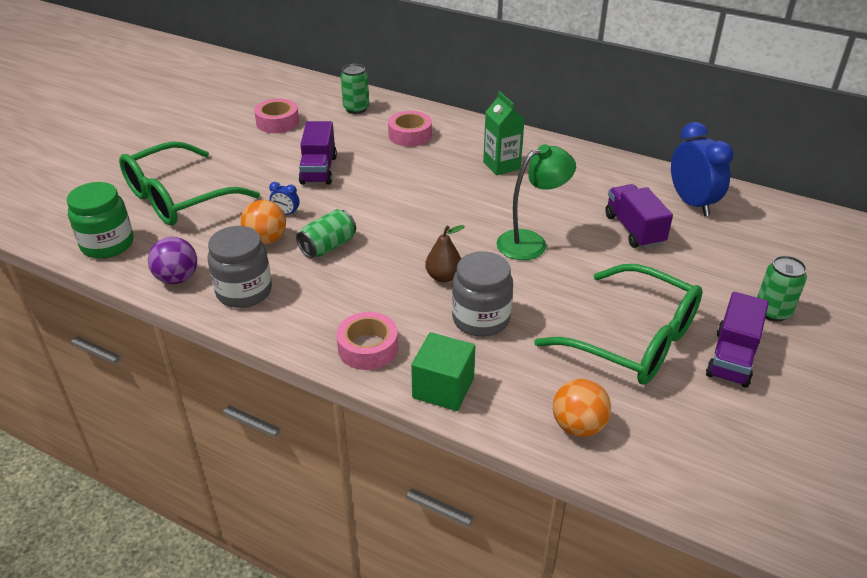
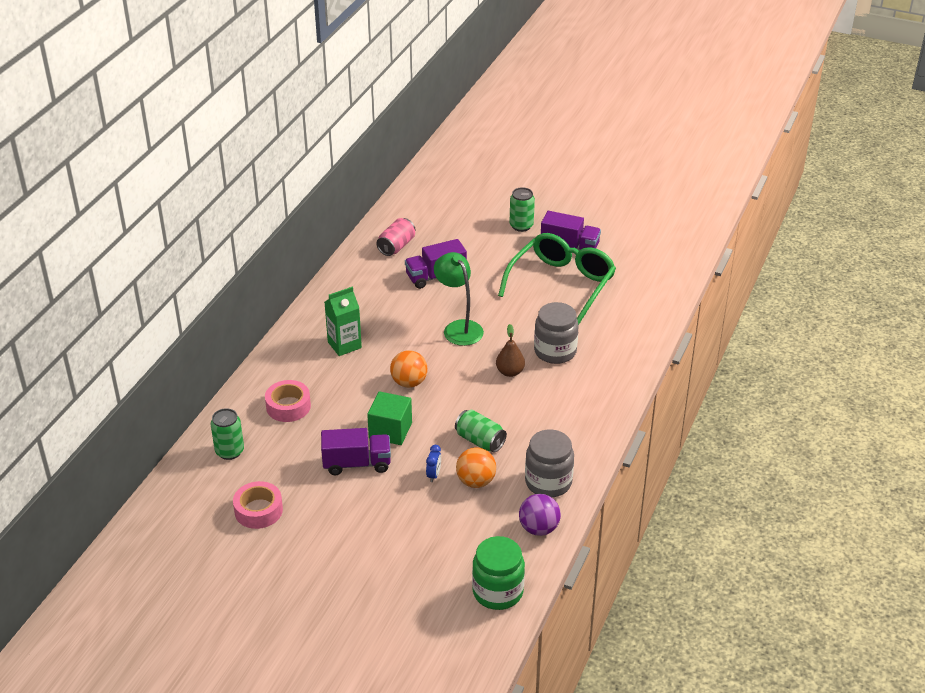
camera: 95 degrees left, 0 degrees up
(179, 198) = (414, 558): green glasses -> none
(368, 348) = (597, 404): pink tape -> none
(443, 388) = (627, 366): green cube -> green cube (390, 430)
(578, 426) = (644, 309): orange ball -> orange ball (409, 382)
(691, 203) = (396, 246): blue clock -> pink can

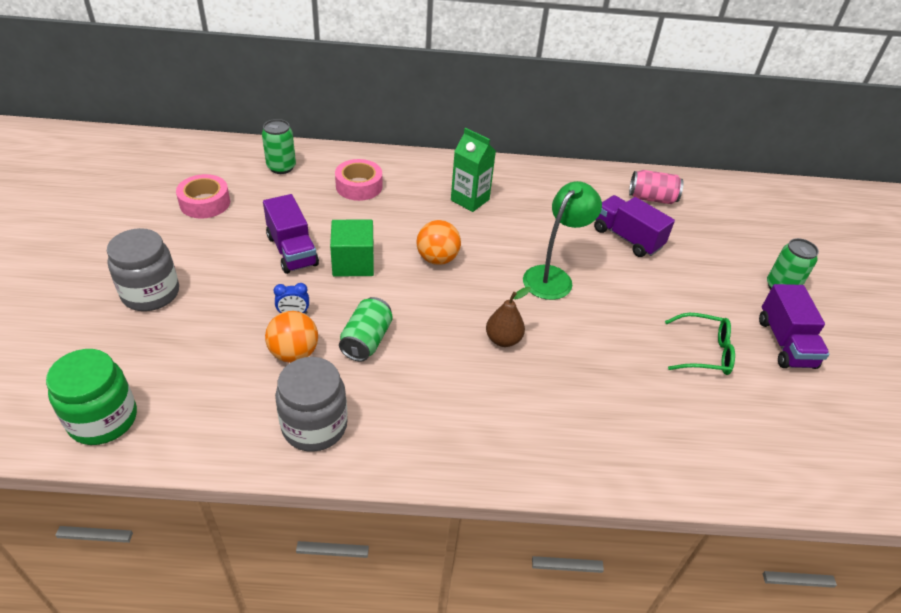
camera: 65 degrees right, 5 degrees up
(539, 528) = (224, 436): purple ball -> none
(555, 351) = (568, 375): grey jar -> grey jar (151, 293)
(561, 284) = (703, 352): green glasses -> green glasses, size x0.52

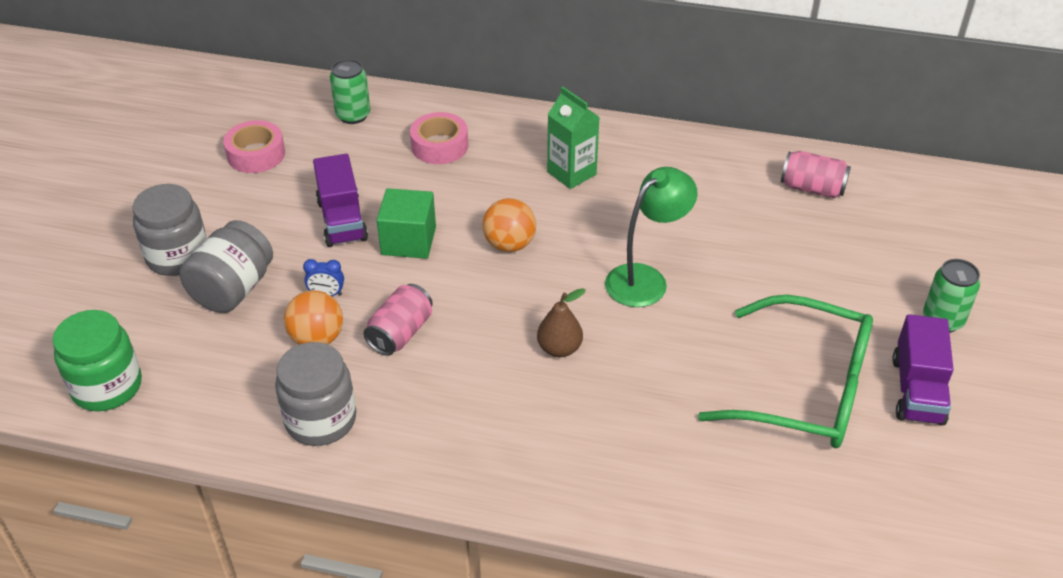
camera: 15 degrees right, 0 degrees up
(208, 317) = (233, 289): none -> grey jar
(366, 340) = (400, 333): green can -> pink can
(627, 238) = (759, 238): purple truck -> none
(703, 352) = (804, 389): green glasses -> green glasses, size x1.91

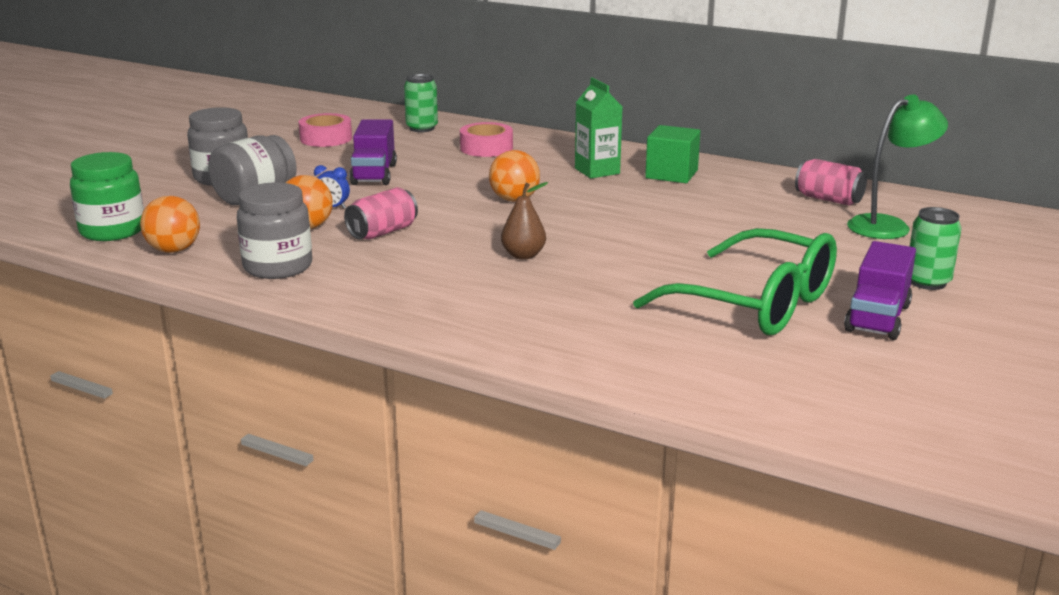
camera: 15 degrees right, 20 degrees down
(194, 411) = (174, 250): none -> orange ball
(408, 241) = (424, 189): green cube -> green cube (671, 174)
(645, 279) = (631, 229): green lamp -> green lamp (888, 226)

